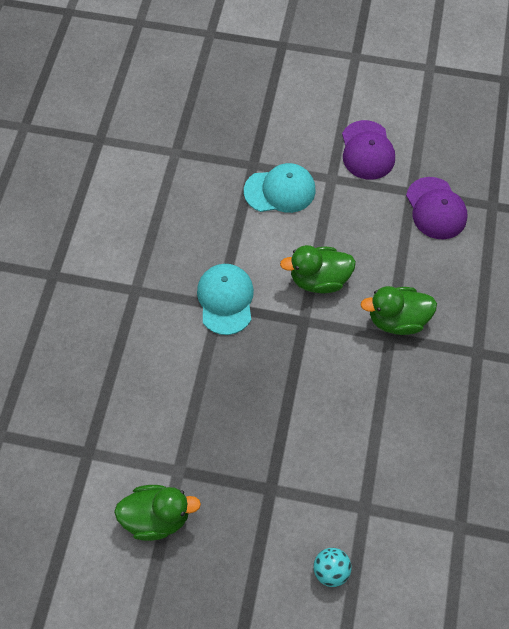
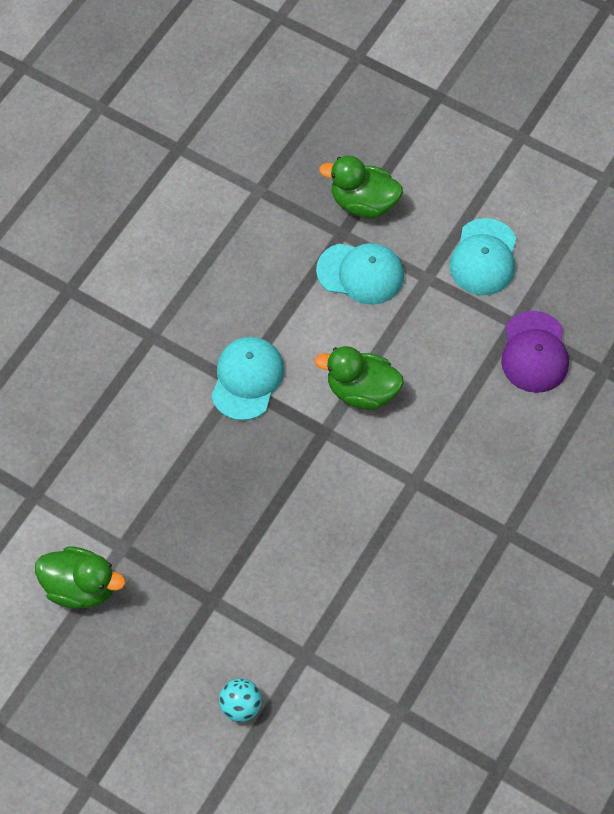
camera: 20 degrees right, 0 degrees up
(367, 150) = (484, 257): purple cap -> turquoise cap
(397, 319) = (431, 465): green duck -> green duck (363, 203)

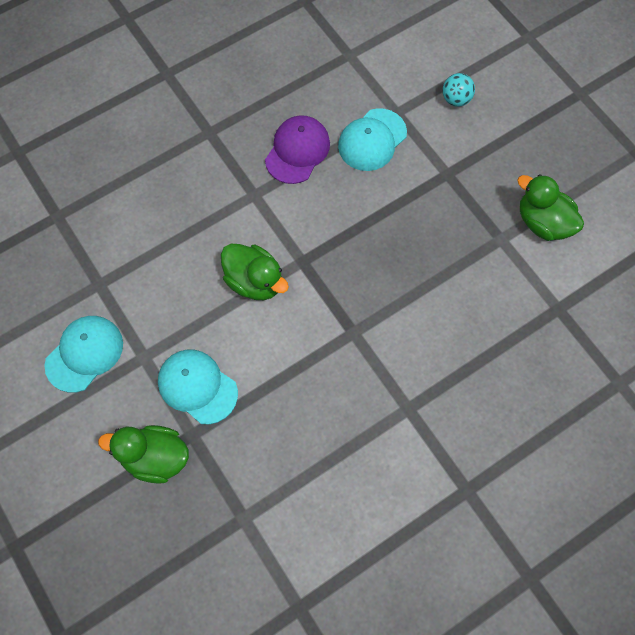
camera: 155 degrees left, 5 degrees up
(247, 379) = (343, 332): turquoise cap -> turquoise cap (372, 140)
(363, 203) = (155, 457): green duck -> green duck turned 150 degrees clockwise
(534, 352) = (99, 253): purple cap -> purple cap (297, 151)

